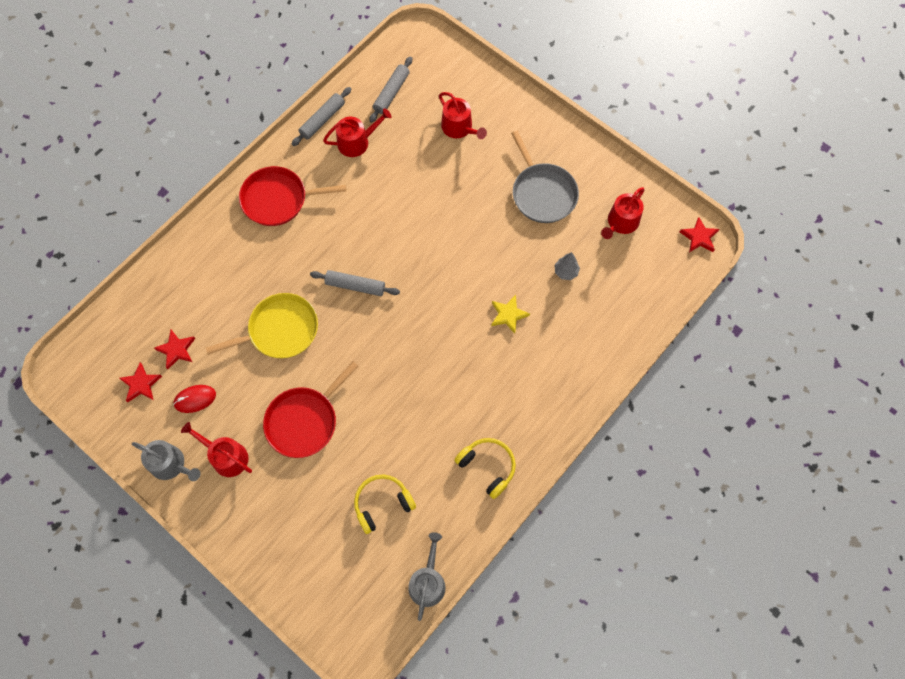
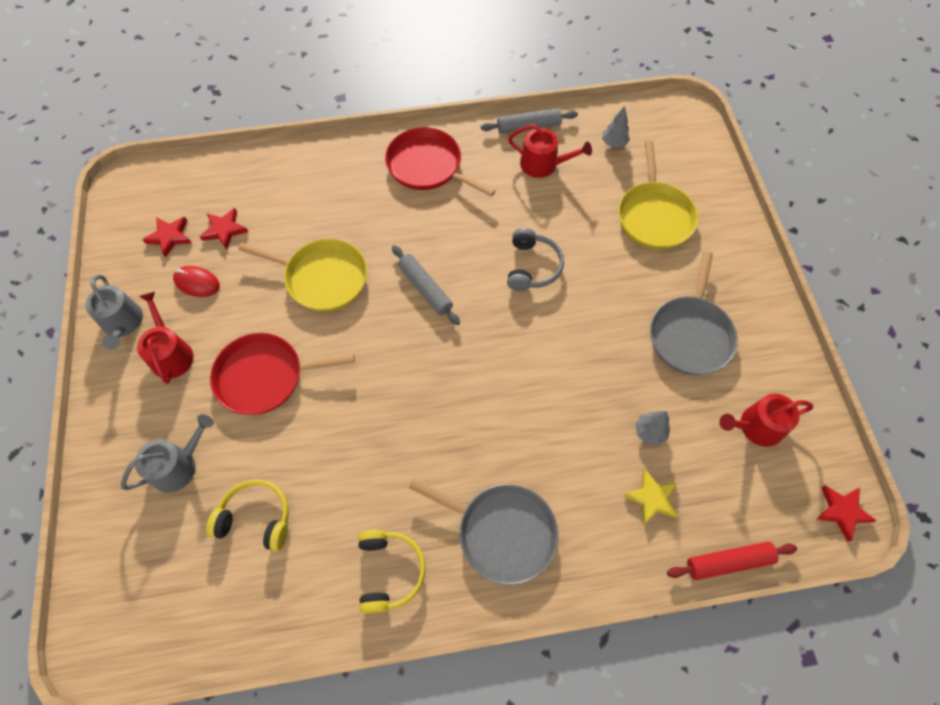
camera: 40 degrees right, 5 degrees down
(391, 93) = (614, 143): grey rolling pin -> grey tree
(411, 220) = (532, 267): none -> grey headphones
(428, 581) = (221, 641): grey watering can -> grey watering can (179, 465)
(459, 128) = (654, 216): red watering can -> yellow pan
(508, 315) = (549, 429): yellow star -> yellow star (652, 498)
(531, 394) = (501, 532): none -> grey pan
(662, 312) = (728, 562): none -> red rolling pin

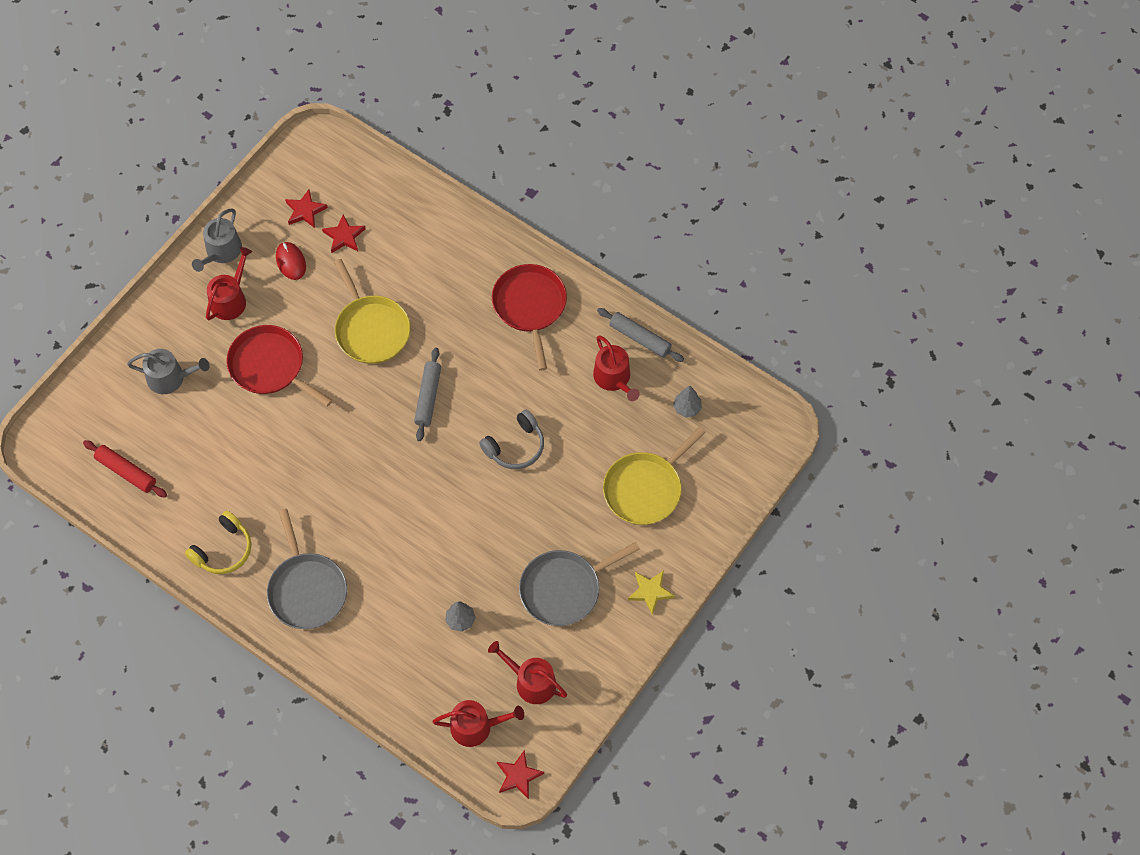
camera: 45 degrees right, 0 degrees up
(256, 518) = (182, 450): yellow headphones -> none
(652, 498) = (414, 657): yellow star -> yellow star (650, 592)
(728, 562) = (414, 732): red rolling pin -> red rolling pin (126, 472)
(765, 505) = (476, 727): none -> red watering can

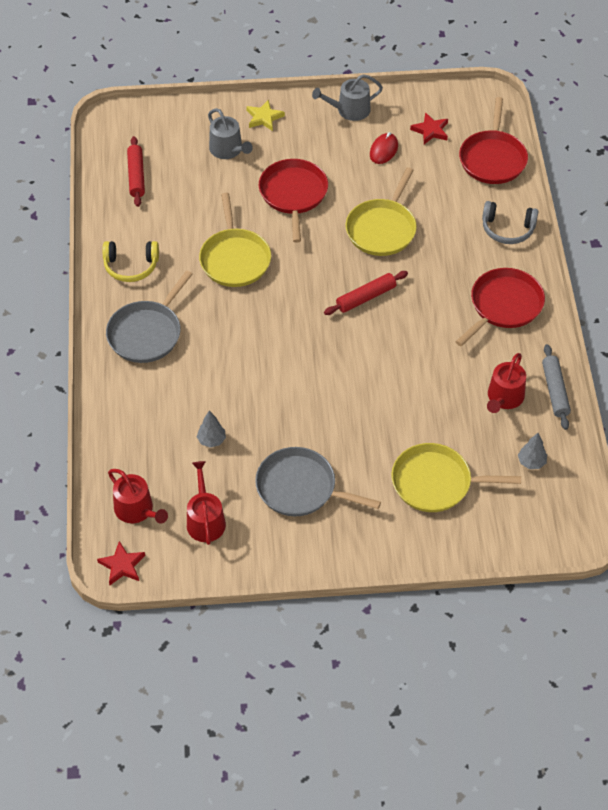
camera: 50 degrees right, 10 degrees down
(230, 299) = (320, 139): red watering can -> none
(294, 463) = (234, 259): none -> yellow pan
(344, 236) = (436, 164): red star -> none
(379, 191) = (493, 158): none -> red pan
(428, 397) = (365, 297): grey rolling pin -> red rolling pin
(515, 446) = (383, 376): grey headphones -> grey headphones (507, 229)
(650, 592) = (354, 546): yellow star -> yellow star (264, 117)

